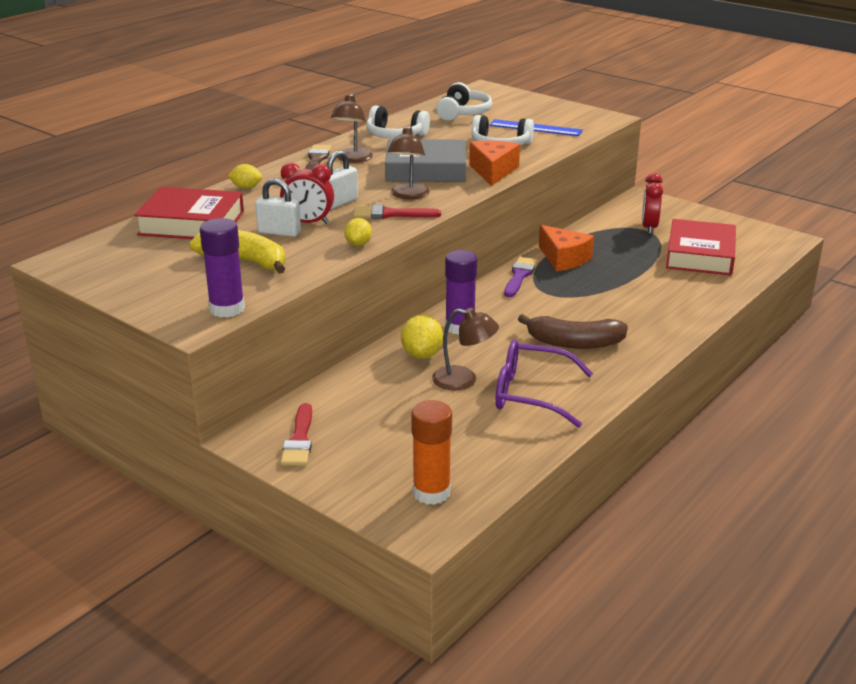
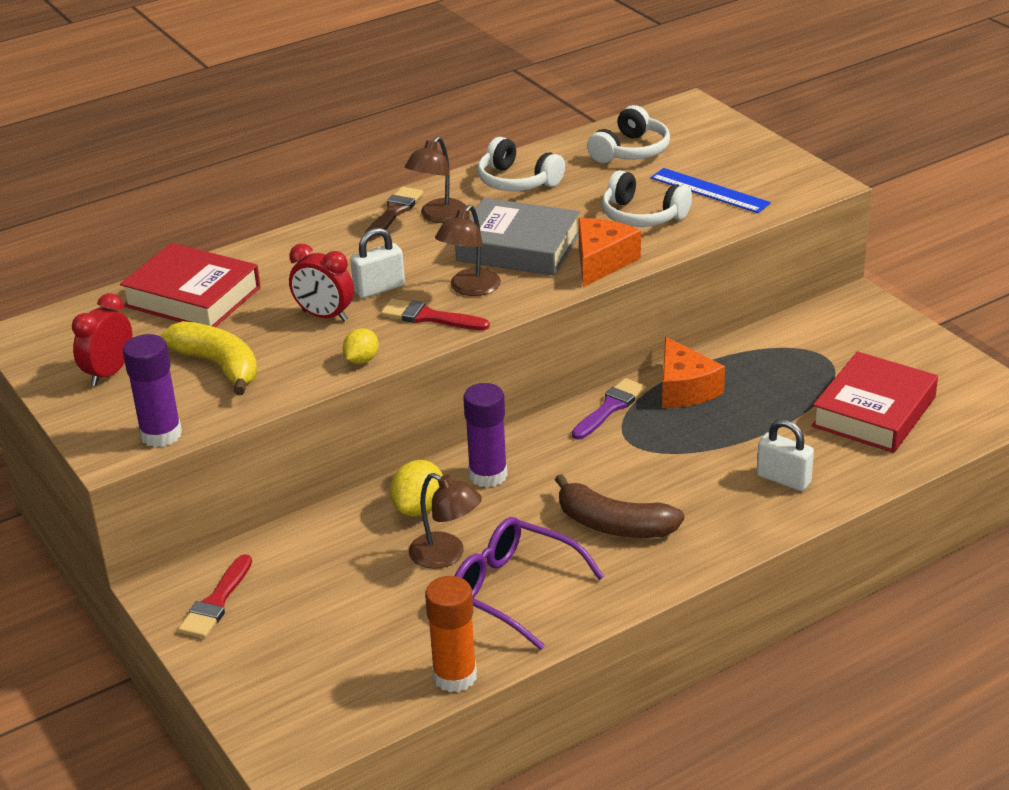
camera: 20 degrees right, 5 degrees up
(246, 187) = (285, 247): yellow lemon -> none
(279, 232) = (282, 326): white padlock -> white padlock (783, 479)
(431, 492) = (320, 703): orange glue stick -> orange glue stick (455, 676)
(649, 227) = (834, 353): red clock -> red clock (109, 373)

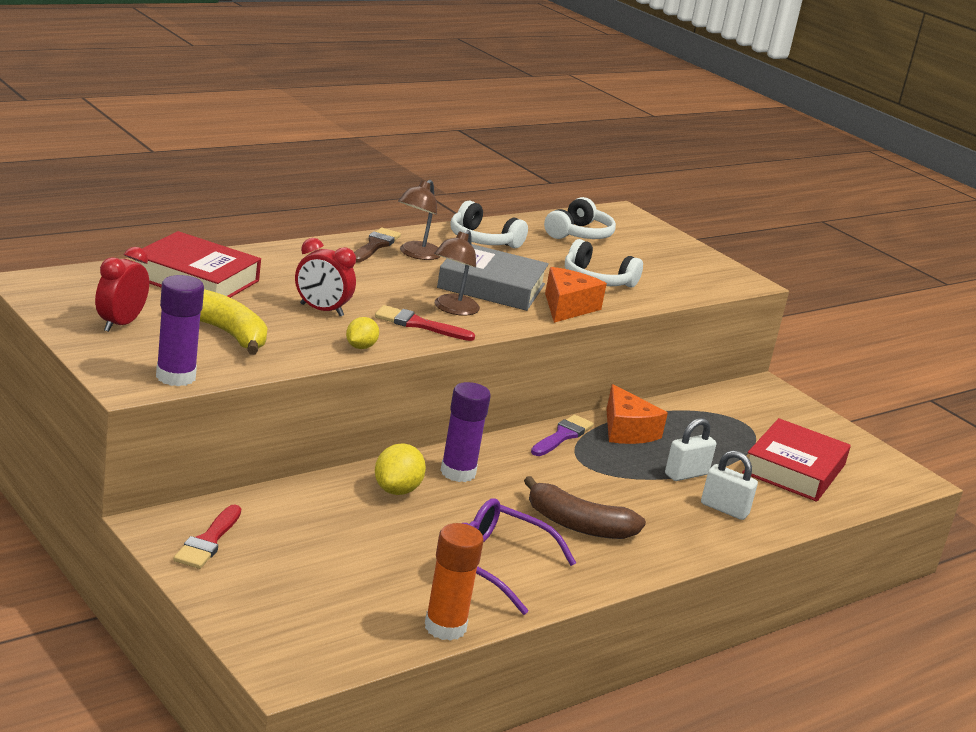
camera: 10 degrees left, 10 degrees down
(379, 288) = (369, 297): white padlock -> white padlock (686, 474)
(446, 555) = (426, 530): brown lamp -> none
(709, 190) = (652, 271): blue ruler -> none

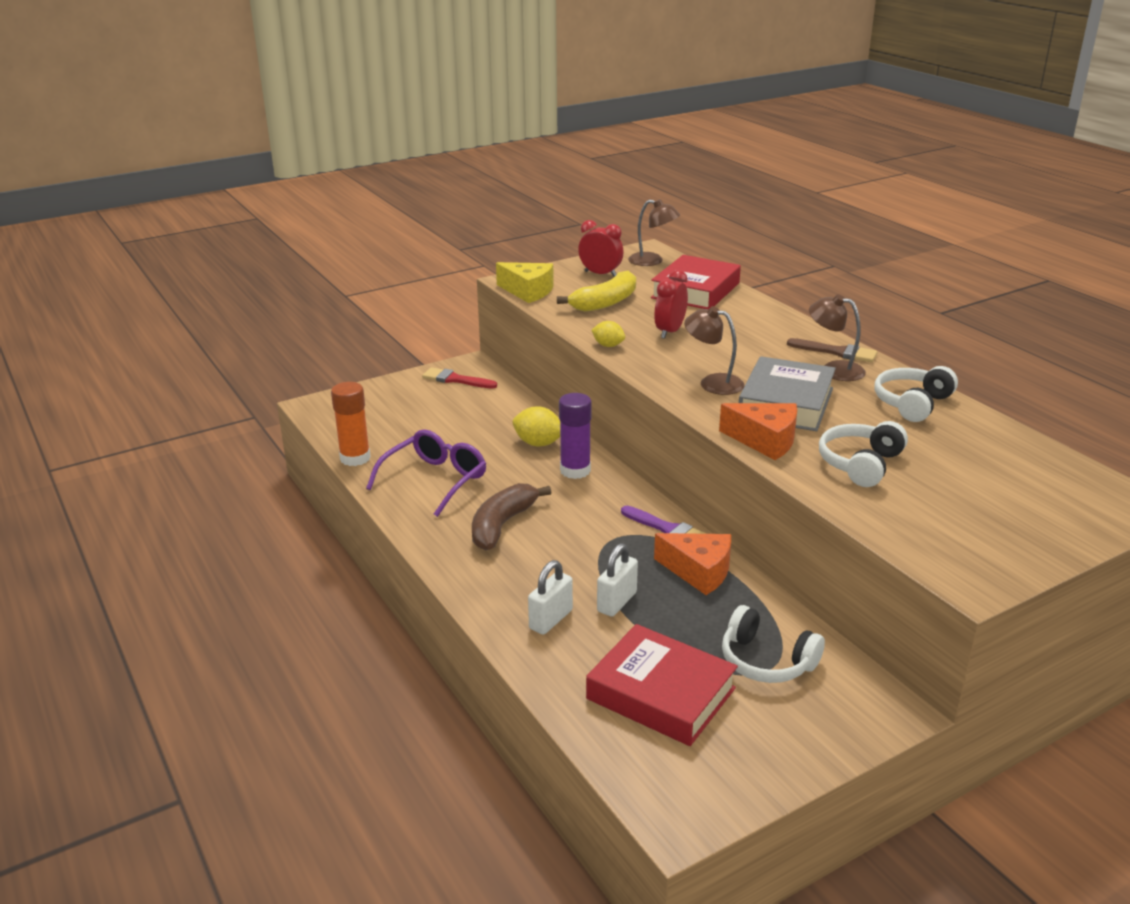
camera: 100 degrees right, 5 degrees up
(81, 287) = (652, 261): none -> brown lamp
(175, 377) = (528, 291): purple glue stick -> yellow cheese
(418, 324) = (668, 368): red brush -> none
(579, 234) = (1004, 463): white headphones -> white headphones (766, 661)
(627, 431) = (699, 571): orange cheese -> orange cheese turned 135 degrees counterclockwise
(686, 474) = (617, 602): white padlock -> white padlock turned 60 degrees clockwise

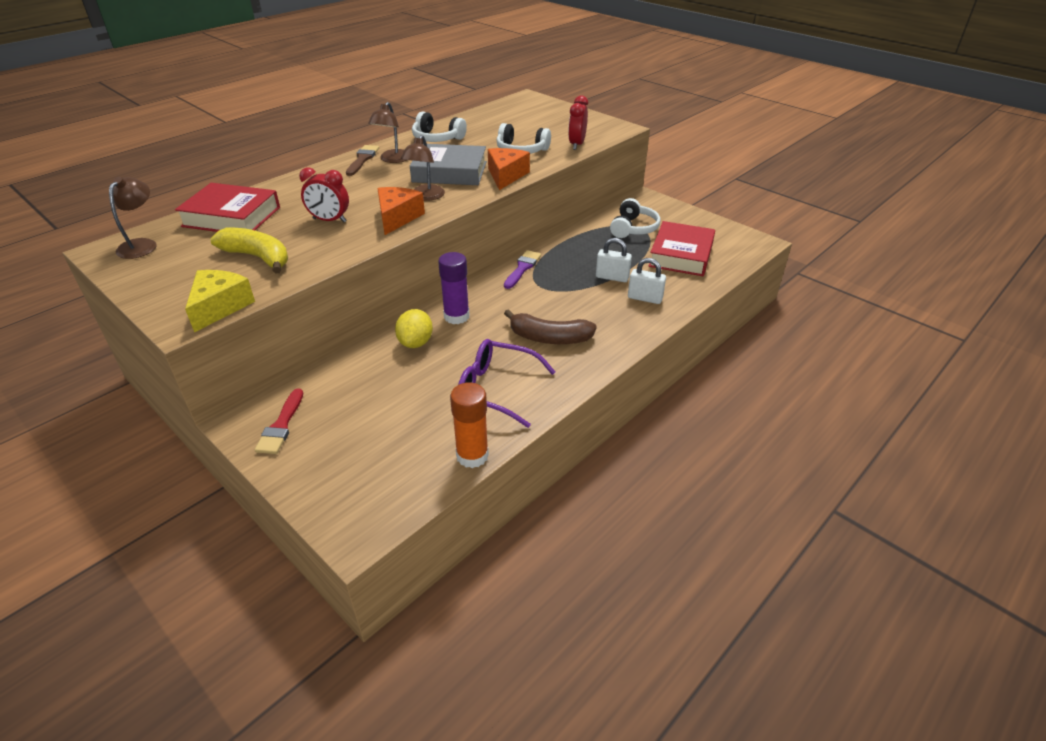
camera: 105 degrees left, 10 degrees up
(600, 274) = (174, 270): red clock -> red clock (577, 144)
(608, 345) = (362, 244): yellow lemon -> none
(699, 571) = (564, 253): orange cheese -> orange cheese (397, 217)

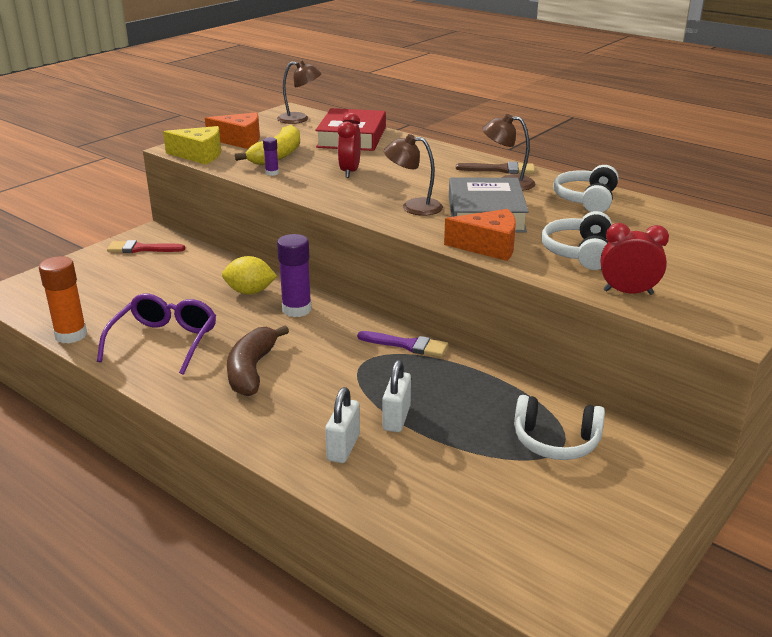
camera: 85 degrees right, 10 degrees down
(308, 260) = (272, 173): none -> purple glue stick
(397, 217) = (359, 198): orange cheese -> orange cheese (239, 140)
(681, 255) = (481, 492): red book -> none

